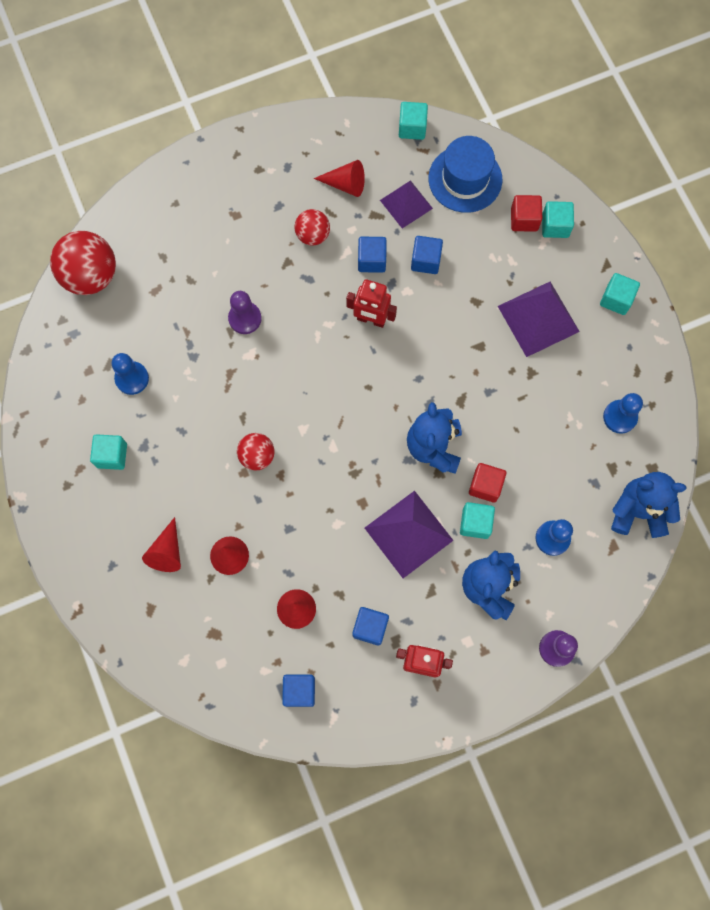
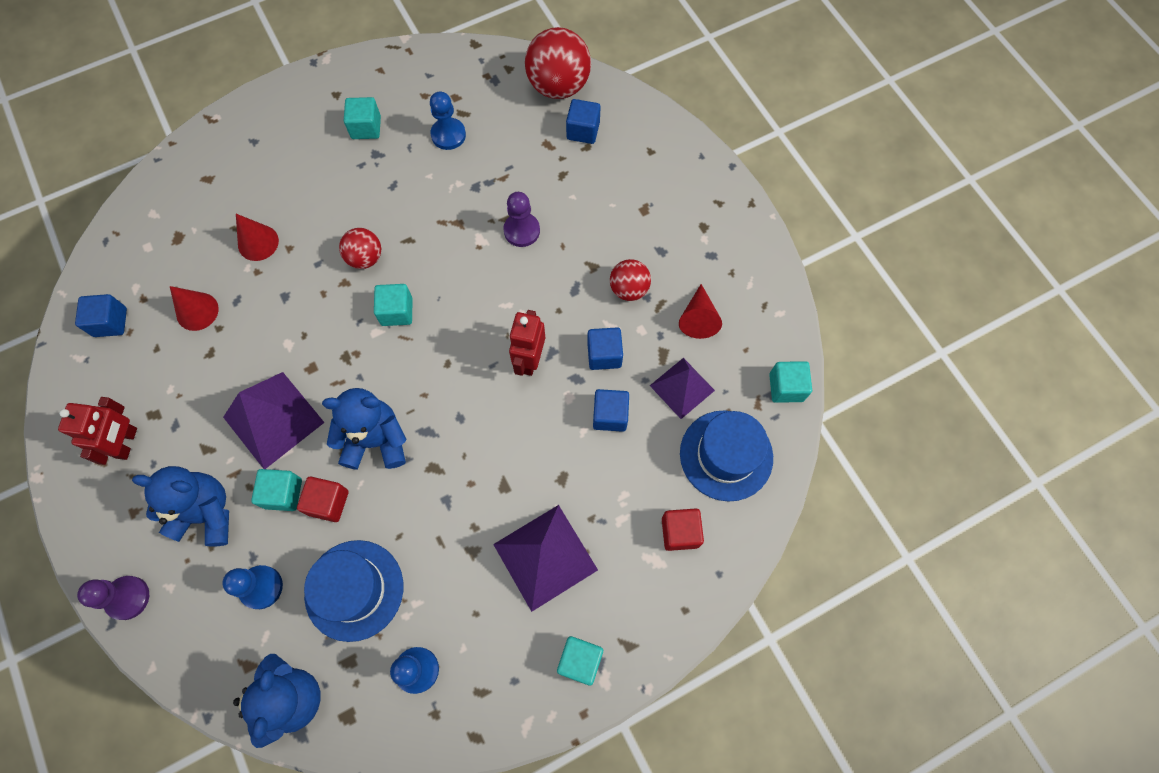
camera: 85 degrees right, 5 degrees down
(167, 552) = (264, 186): red cone -> none
(370, 627) = (171, 387): blue cube -> blue cube (583, 131)
(555, 226) = (676, 573): turquoise cube -> turquoise cube (397, 311)
(557, 464) = (354, 590): none -> blue hat

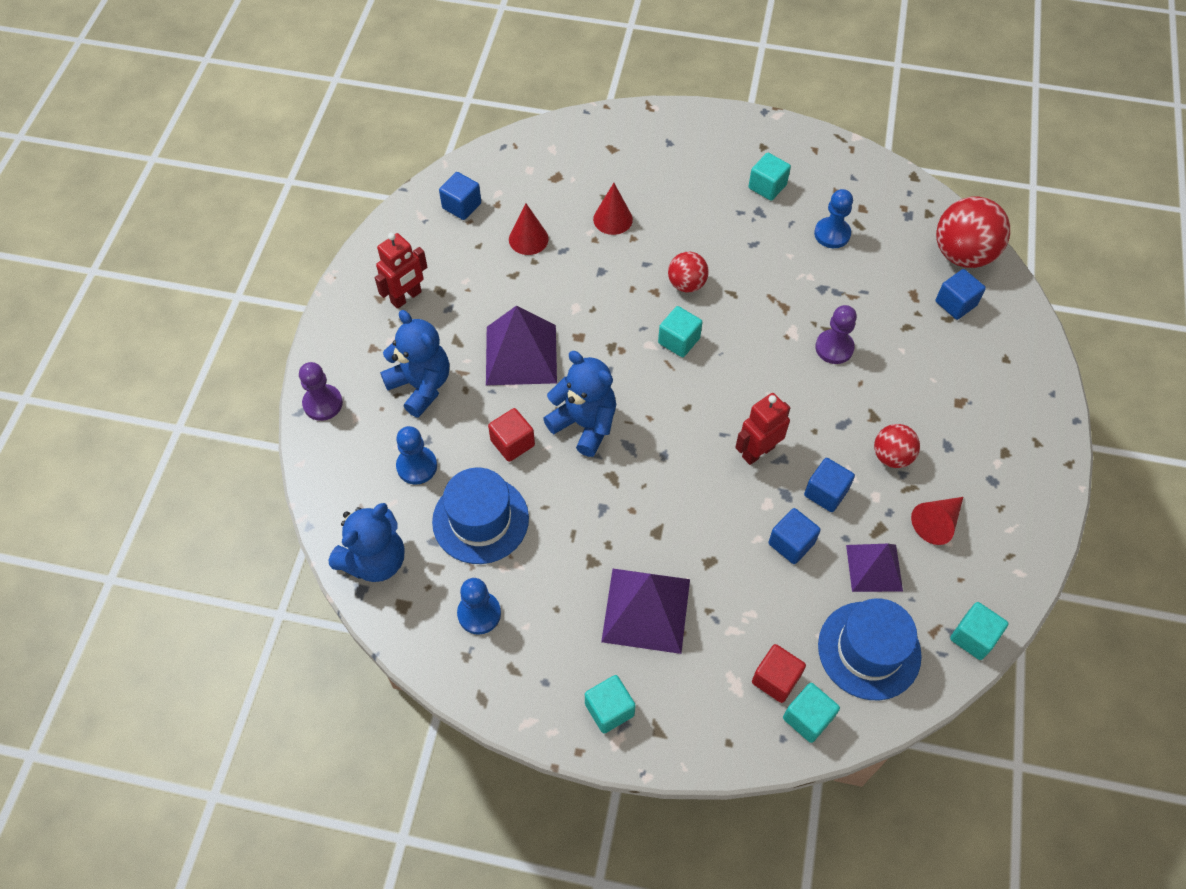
camera: 40 degrees right, 10 degrees down
(283, 493) = (485, 412): turquoise cube -> turquoise cube (807, 718)

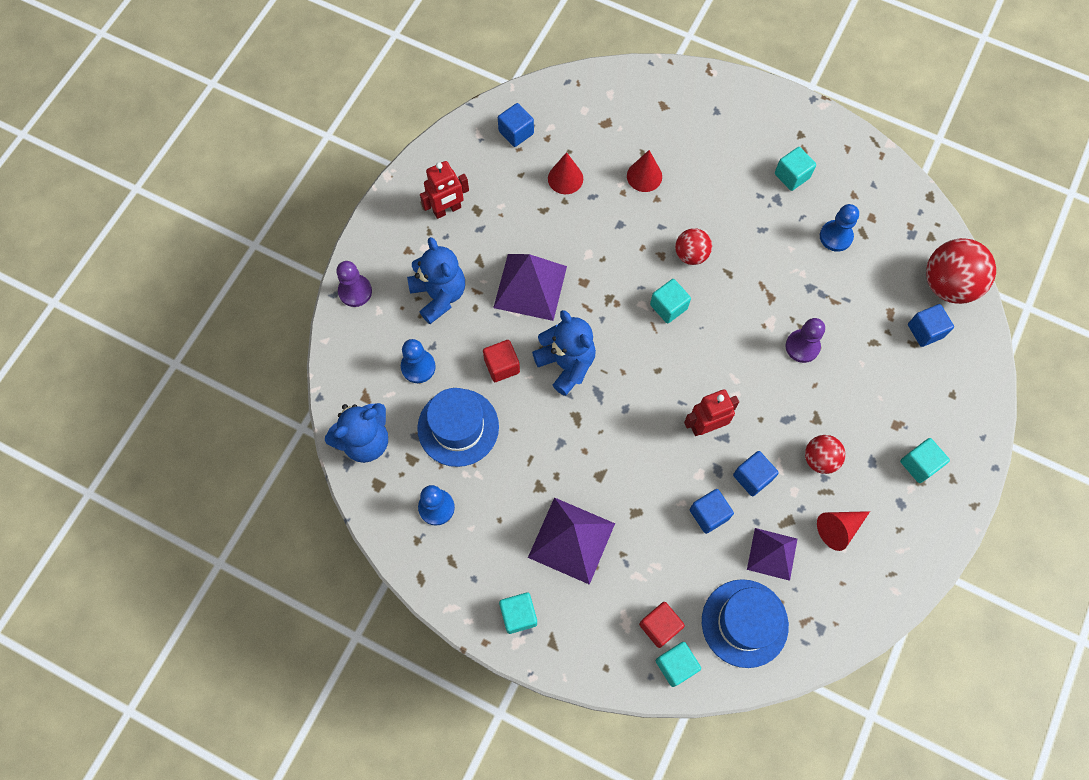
camera: 15 degrees right, 10 degrees up
(973, 637) = (836, 635): turquoise cube -> turquoise cube (919, 464)

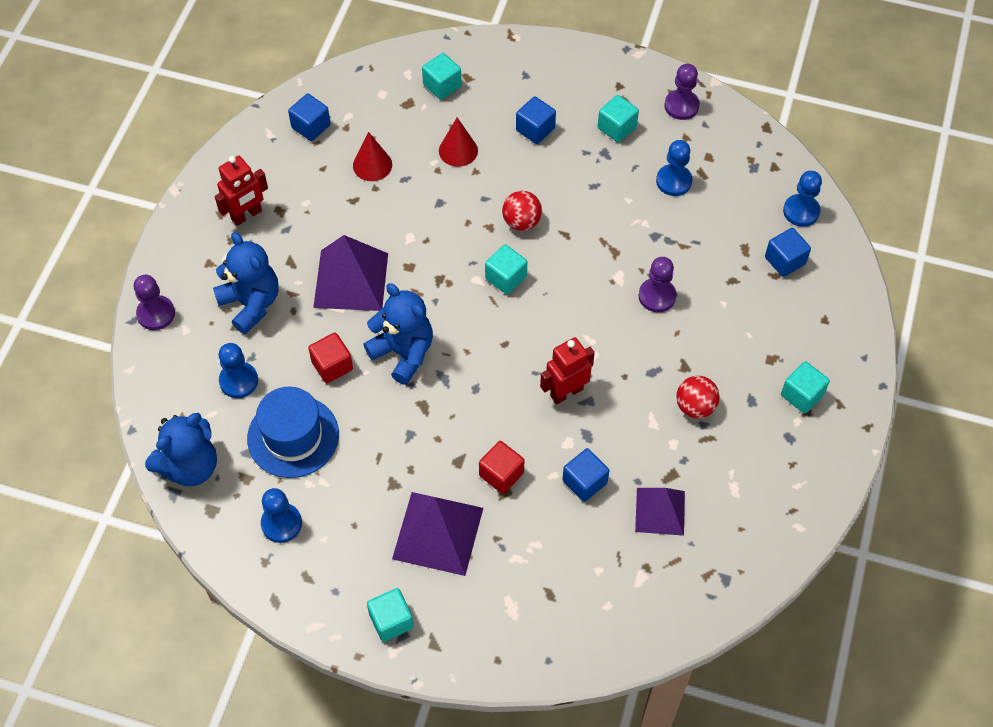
camera: 10 degrees left, 10 degrees down
(660, 626) = (550, 606): red cube -> red cube (501, 474)
(676, 665) = (574, 644): turquoise cube -> turquoise cube (442, 85)
(744, 623) = (642, 587): blue hat -> none
(752, 477) = (625, 436): blue cube -> blue cube (535, 129)
(838, 528) = (727, 474): red cone -> none
(855, 163) = (681, 106): none -> purple pawn
(948, 285) = (801, 211): red ball -> blue pawn

